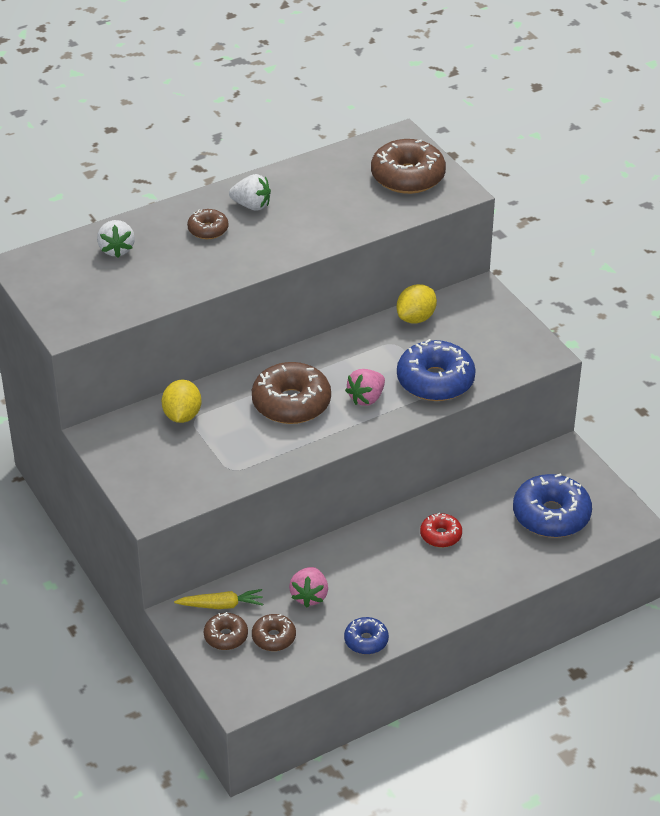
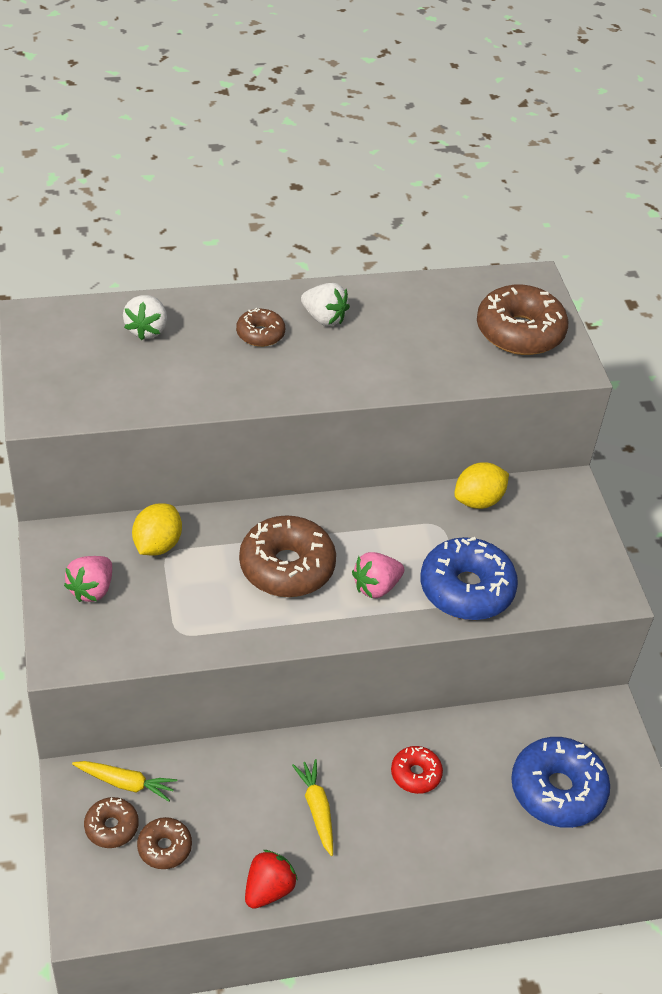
camera: 15 degrees right, 5 degrees up
(309, 596) = (230, 805): pink strawberry -> pink strawberry (92, 589)
(366, 641) = (268, 889): blue donut -> red strawberry
(377, 580) = (317, 809): none -> yellow carrot

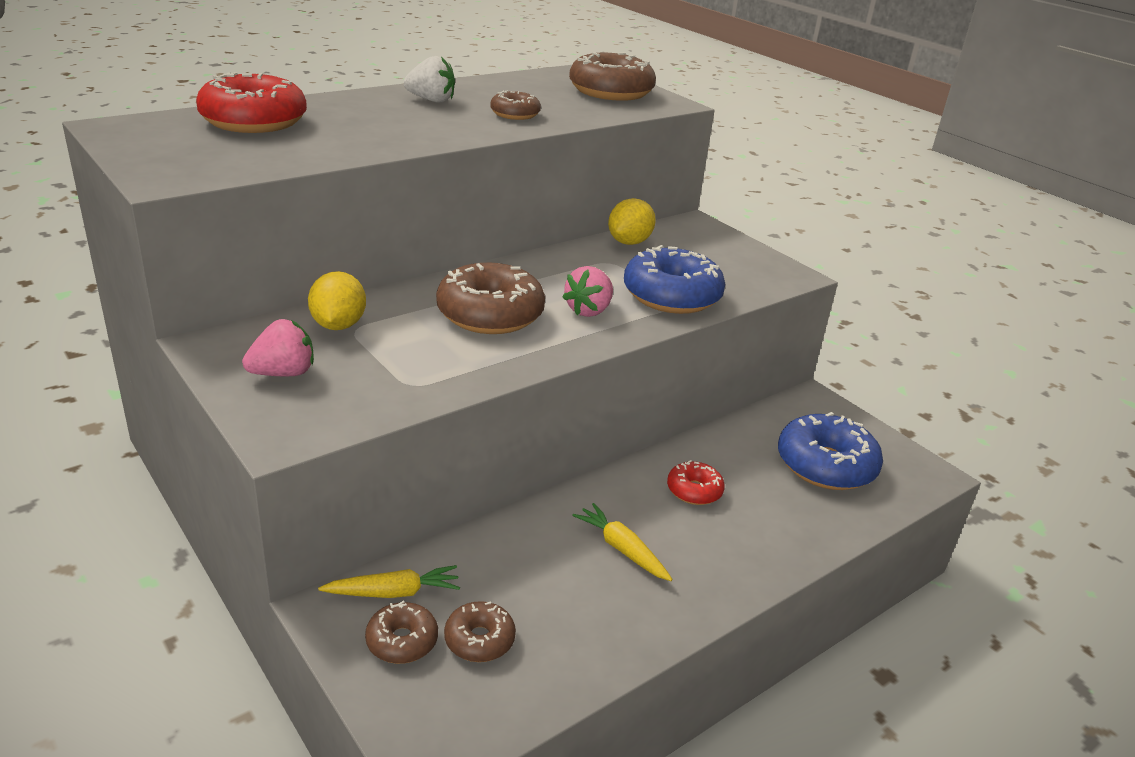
camera: 25 degrees left, 15 degrees down
(92, 589) = (283, 373): pink strawberry -> pink strawberry turned 120 degrees counterclockwise
(147, 330) = (254, 121): white strawberry -> red donut
(260, 334) = (377, 113): brown donut -> brown donut (515, 114)
(268, 889) = (624, 639): red strawberry -> none

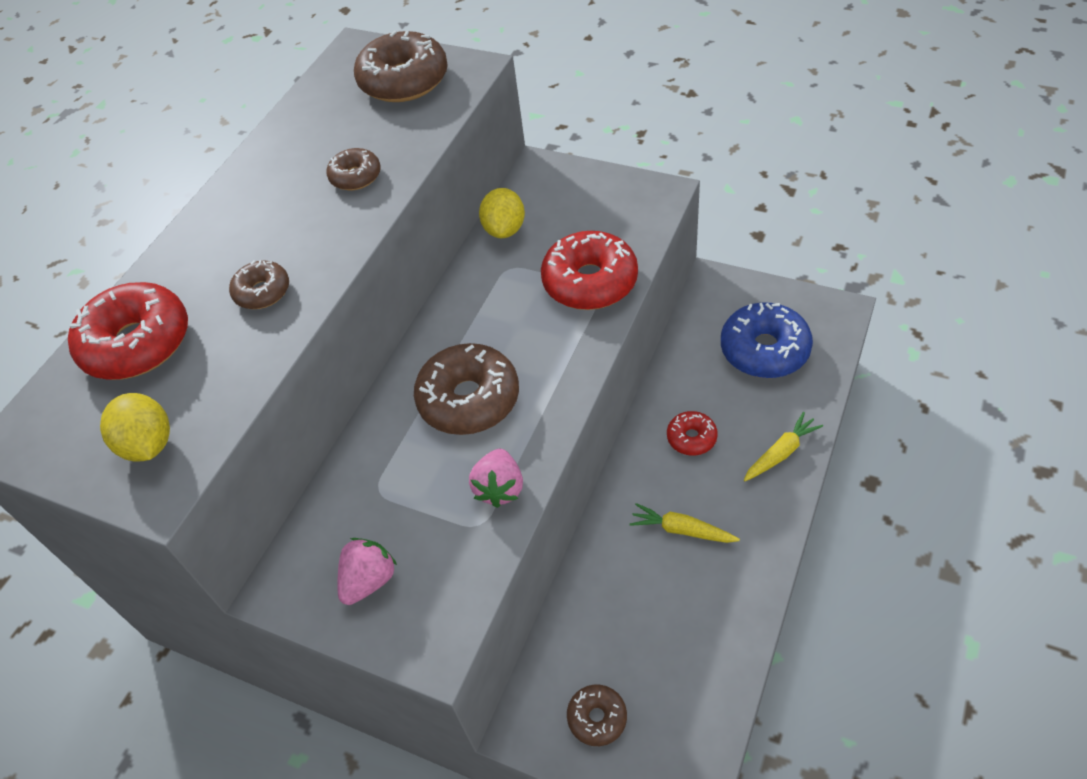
camera: 20 degrees left, 20 degrees up
(338, 325) = (360, 494): yellow lemon -> yellow lemon (148, 444)
(394, 592) = (556, 680): yellow carrot -> yellow carrot (781, 453)
(431, 100) = (261, 199): white strawberry -> none
(479, 640) = (647, 679): brown donut -> brown donut (262, 292)
(589, 310) = (541, 343): pink strawberry -> pink strawberry (500, 488)
(671, 296) = (590, 282): blue donut -> red donut

